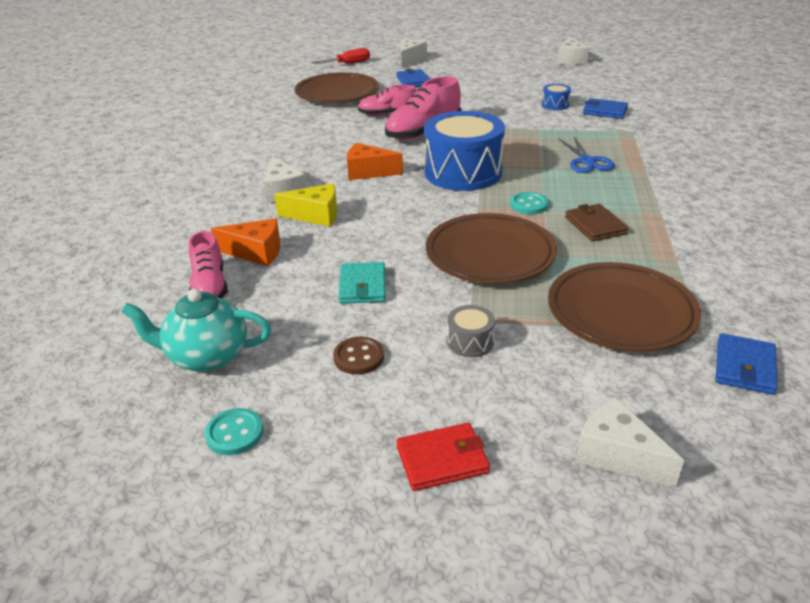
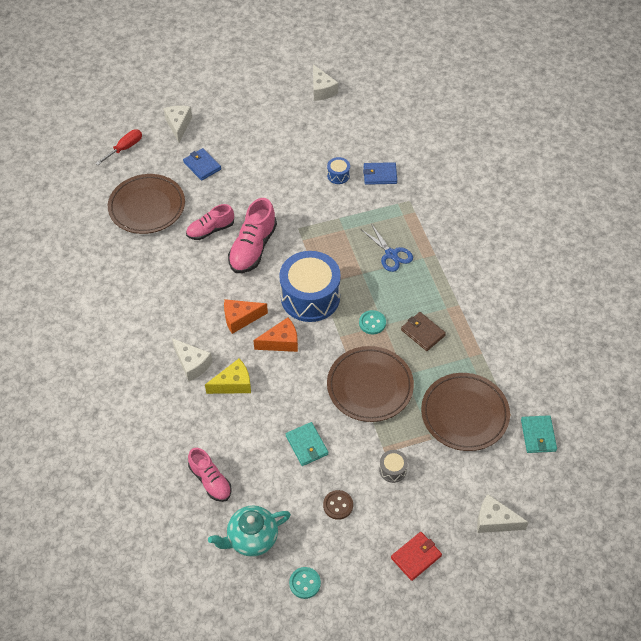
camera: 25 degrees left, 20 degrees up
(256, 252) = (218, 437): orange cheese -> orange cheese (281, 342)
(744, 367) = (538, 435): blue wallet -> turquoise wallet

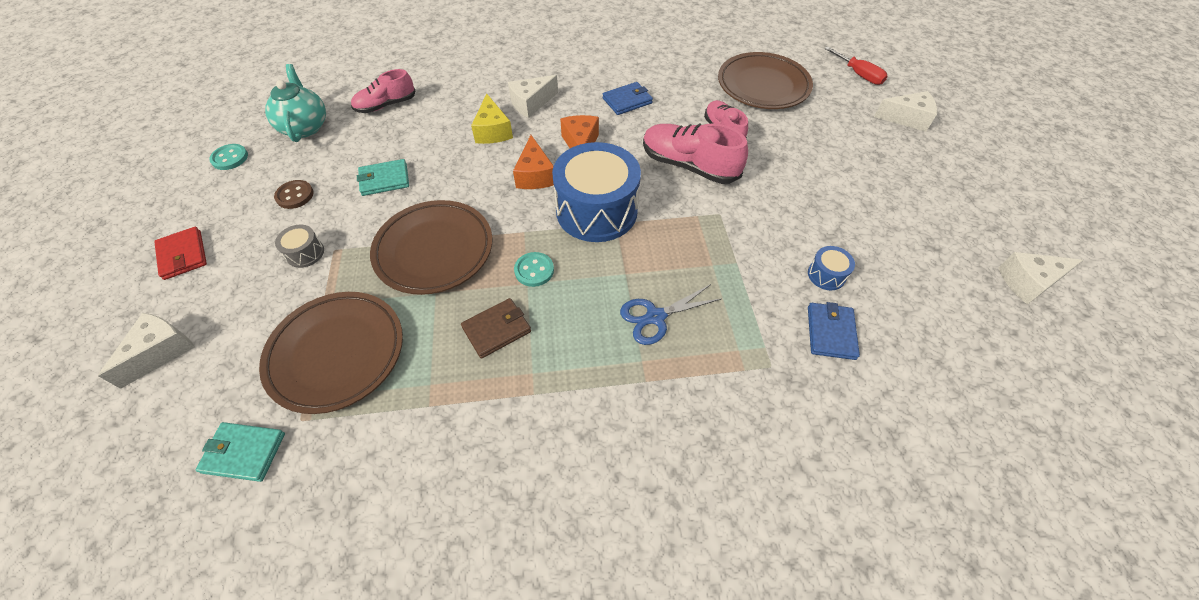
camera: 100 degrees right, 0 degrees up
(202, 166) = (834, 133): blue wallet -> blue wallet (627, 101)

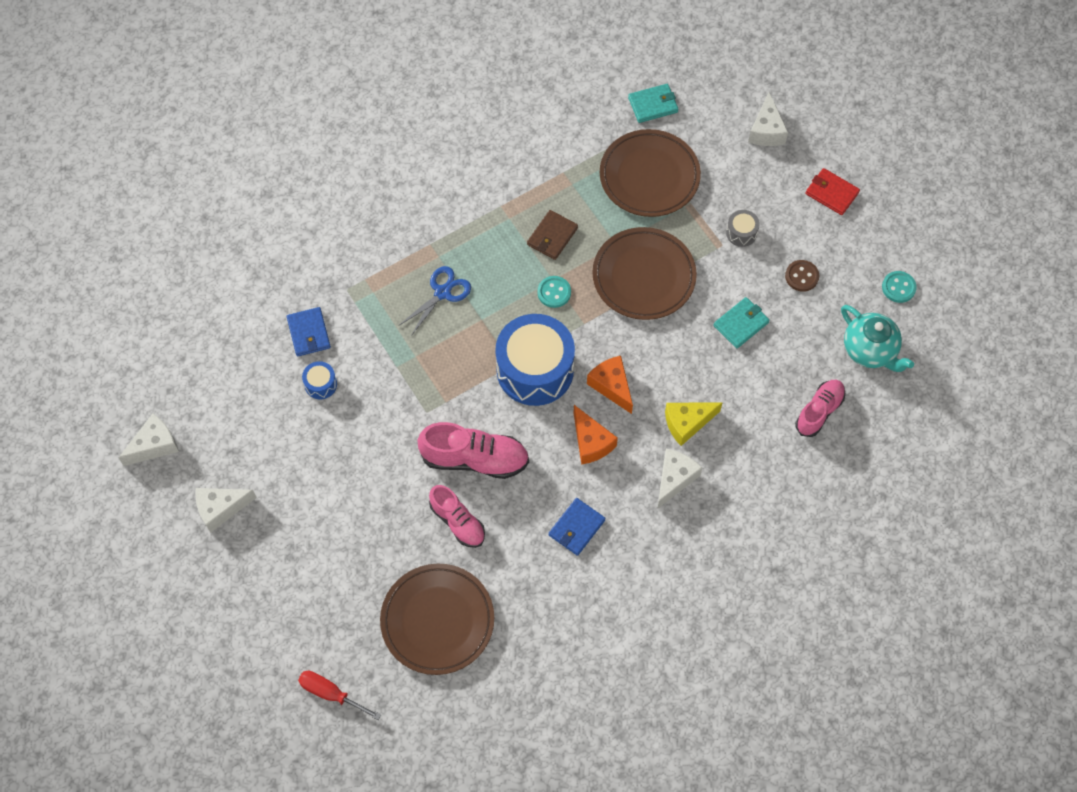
camera: 155 degrees right, 10 degrees up
(493, 131) = (687, 423): yellow cheese -> yellow cheese turned 75 degrees counterclockwise
(907, 119) = (267, 629): white cheese -> white cheese (221, 509)

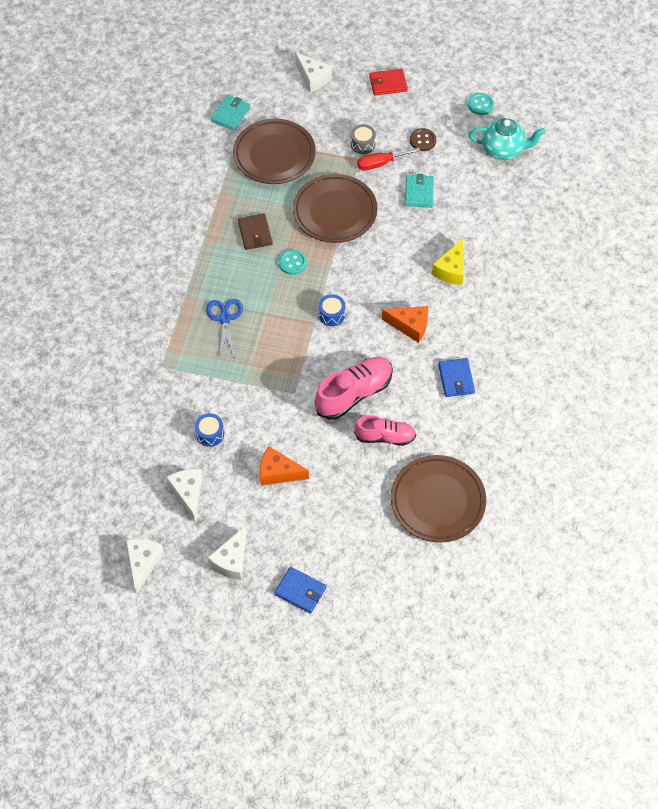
camera: 45 degrees left, 5 degrees down
(309, 333) = (167, 411): blue wallet -> blue wallet (300, 591)
(330, 693) = (423, 600): red screwdriver -> red screwdriver (380, 163)
(535, 370) = (331, 314): blue drum -> blue drum, size x0.42
(611, 386) = (386, 286): orange cheese -> orange cheese (278, 472)
(674, 479) = (479, 305): white cheese -> white cheese (188, 493)
(819, 411) = (514, 203): pink shoe -> none

